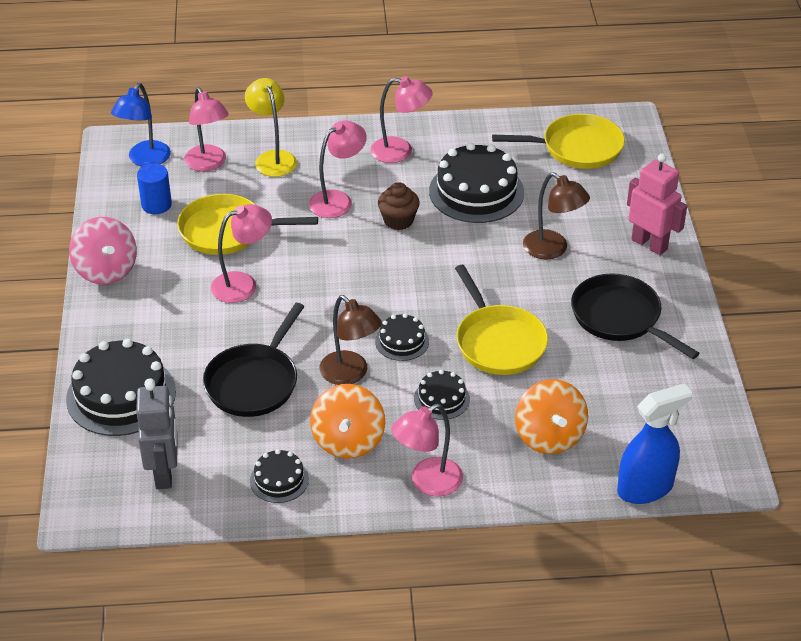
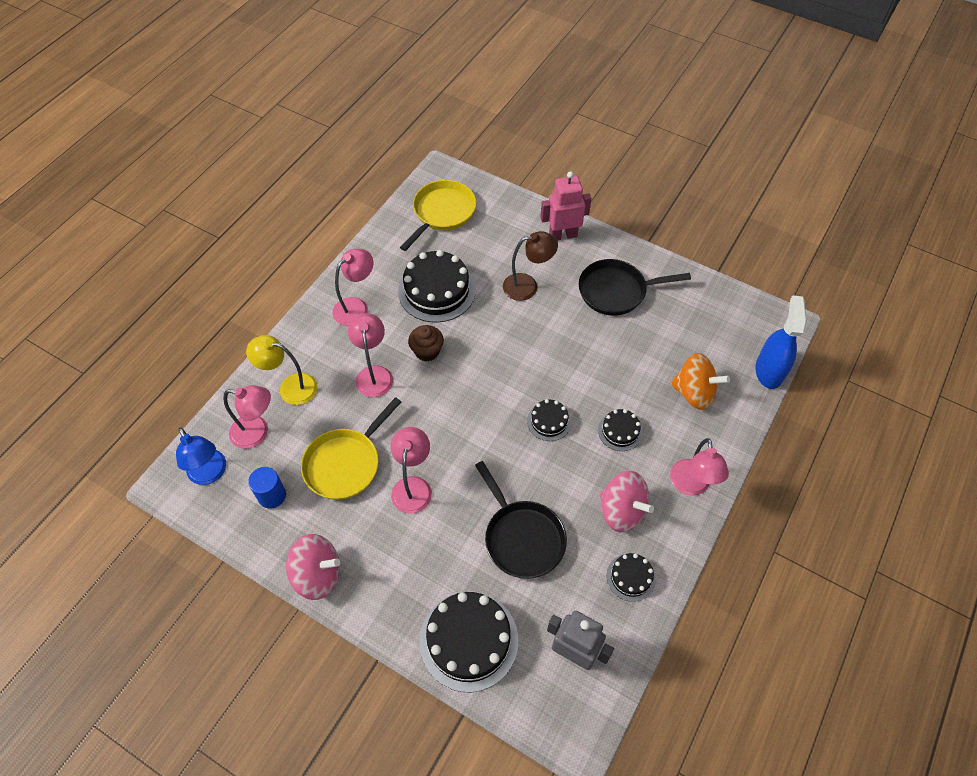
camera: 55 degrees left, 15 degrees up
(348, 441) = (621, 511): orange spinning top -> pink spinning top
(350, 374) = (558, 471): brown lamp -> none
(498, 342) = (590, 367): yellow pan -> none

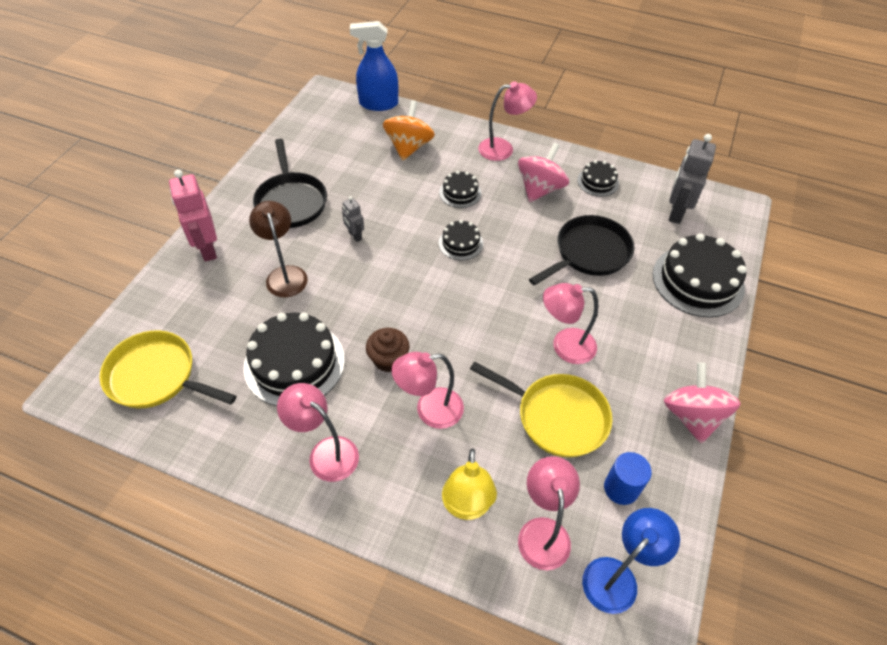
camera: 100 degrees left, 5 degrees down
(567, 337) = (355, 236): none -> grey robot

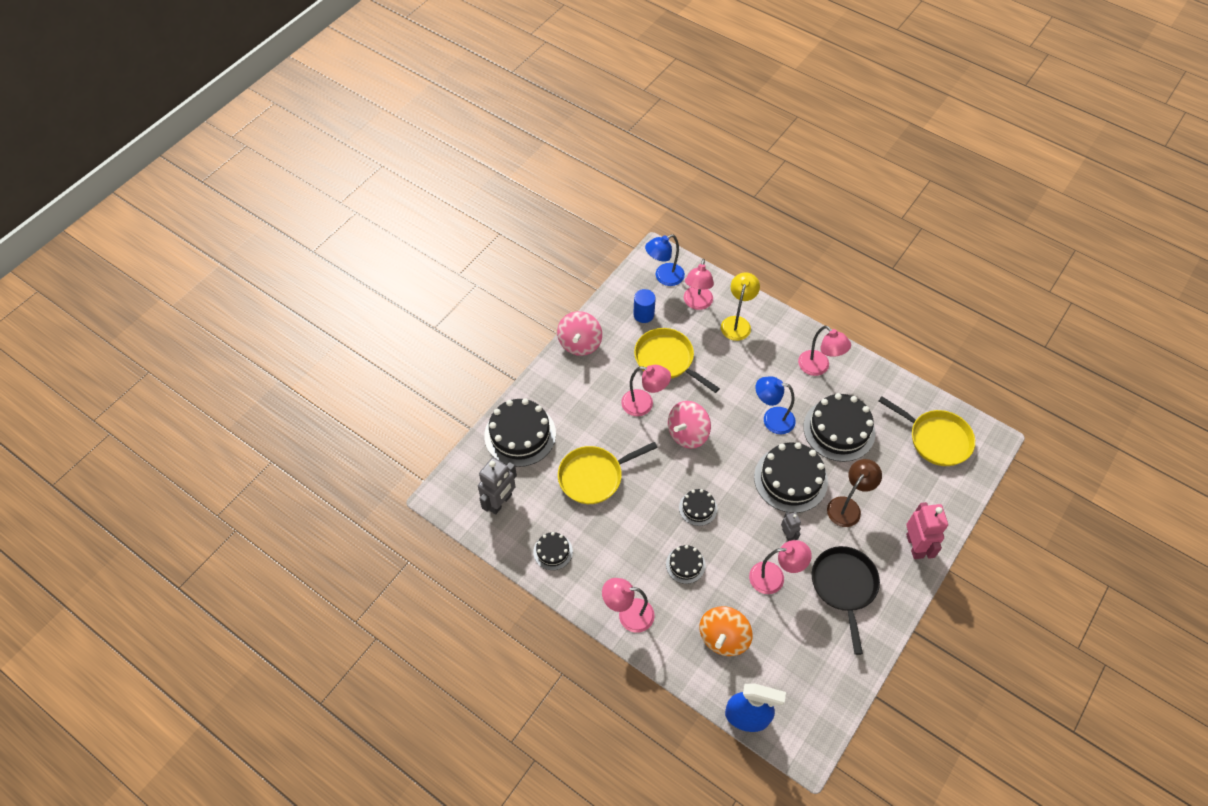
camera: 165 degrees left, 5 degrees up
(285, 274) = (847, 506): brown lamp -> brown lamp turned 135 degrees counterclockwise
(356, 291) = (790, 479): none -> black cake
(388, 359) = (772, 419): brown cupcake -> blue lamp
(429, 410) = (749, 380): pink lamp -> pink lamp (774, 577)
(540, 189) = (610, 554): pink spinning top -> pink spinning top (687, 433)
(589, 253) = (594, 476): black pan -> yellow pan

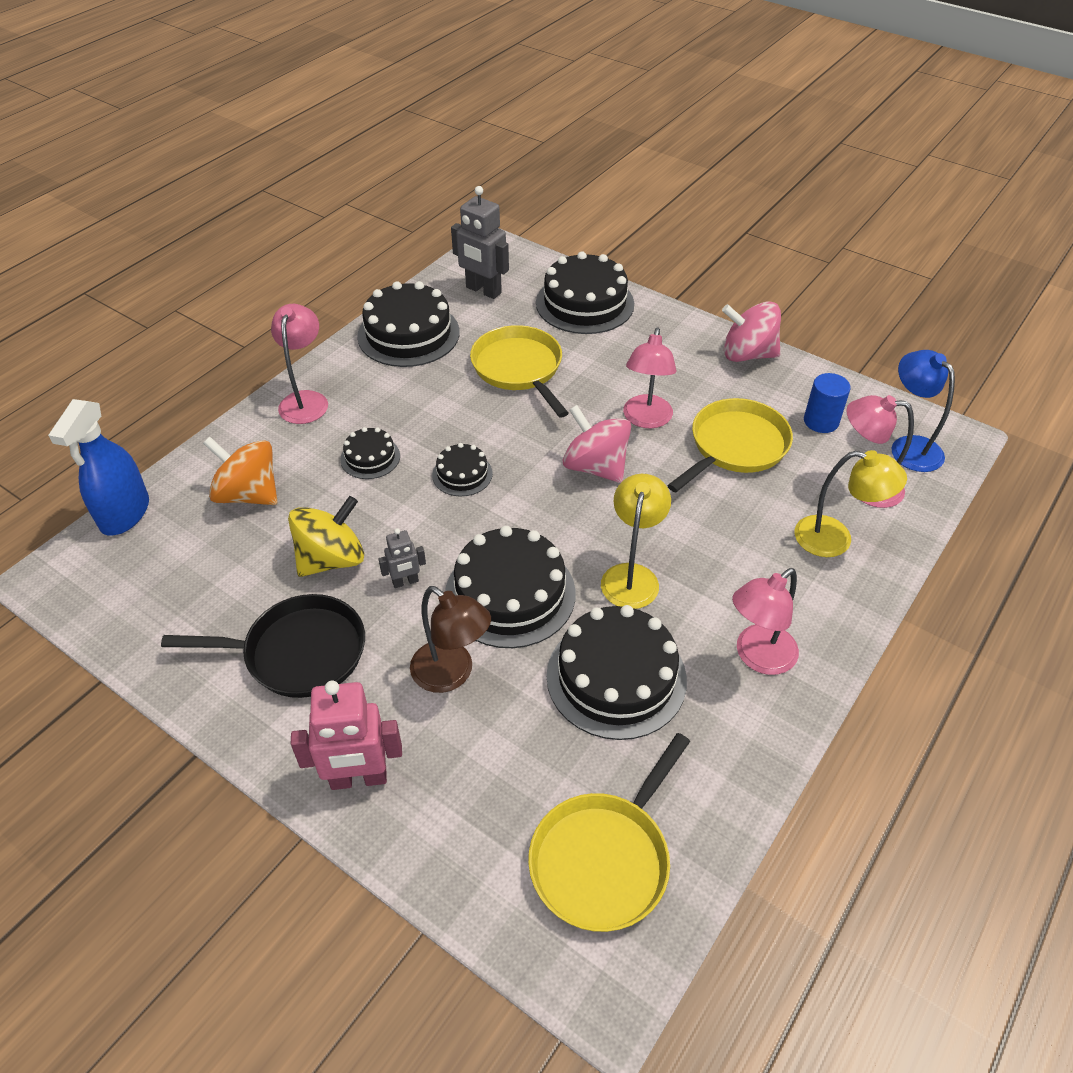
camera: 90 degrees right, 10 degrees down
(553, 551) = (408, 334): black cake -> black cake, size x1.94
(772, 419) = (632, 576): blue lamp -> yellow lamp
(774, 577) = (331, 559): pink lamp -> yellow spinning top

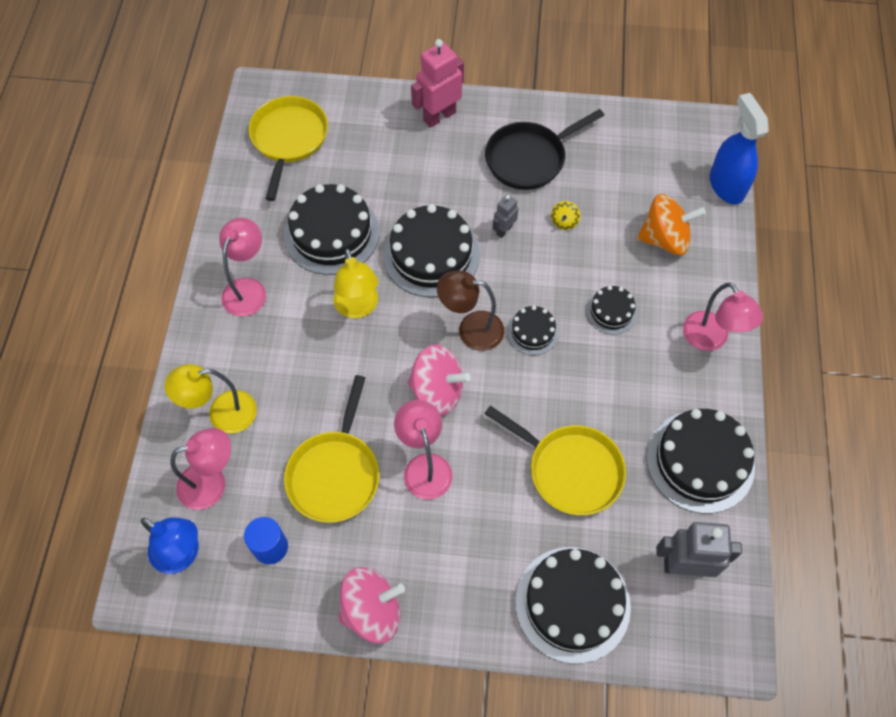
camera: 150 degrees right, 15 degrees up
(331, 559) = (564, 222): yellow spinning top -> yellow spinning top, size x0.46
(451, 674) = (431, 189): brown lamp -> brown lamp (471, 329)

